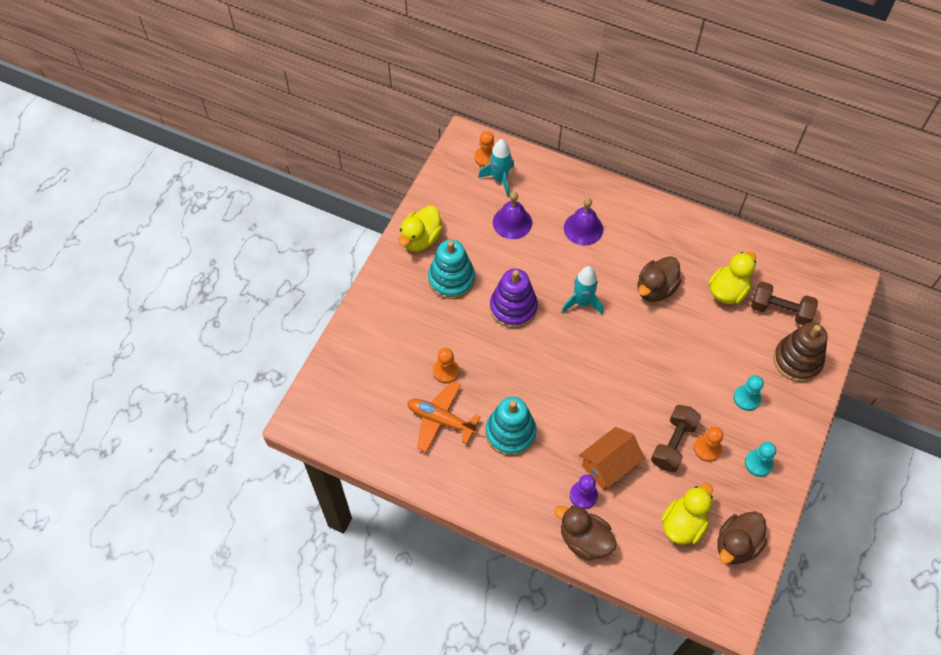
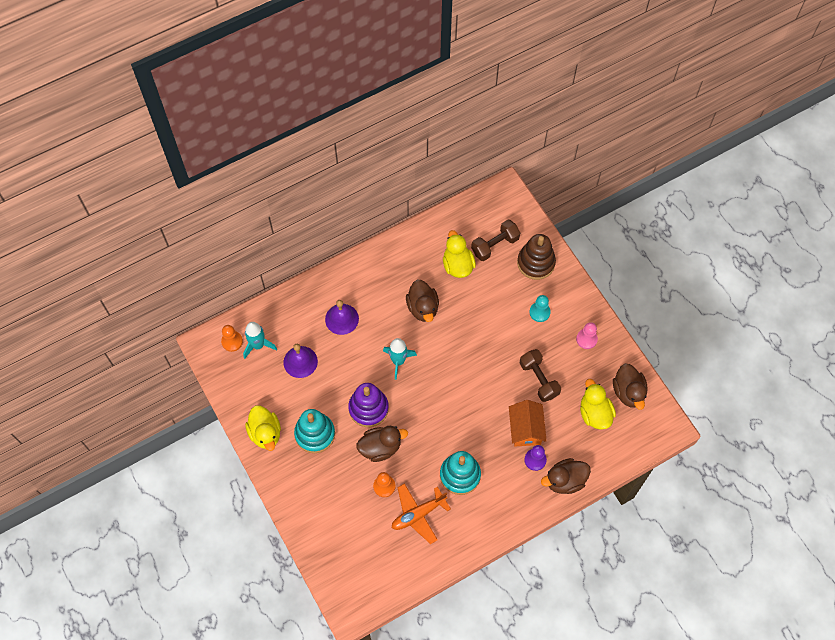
camera: 55 degrees left, 5 degrees up
(482, 343) = (380, 447): none -> brown duck
(707, 448) = (556, 361): orange pawn -> none
(758, 463) = (586, 339): turquoise pawn -> pink pawn

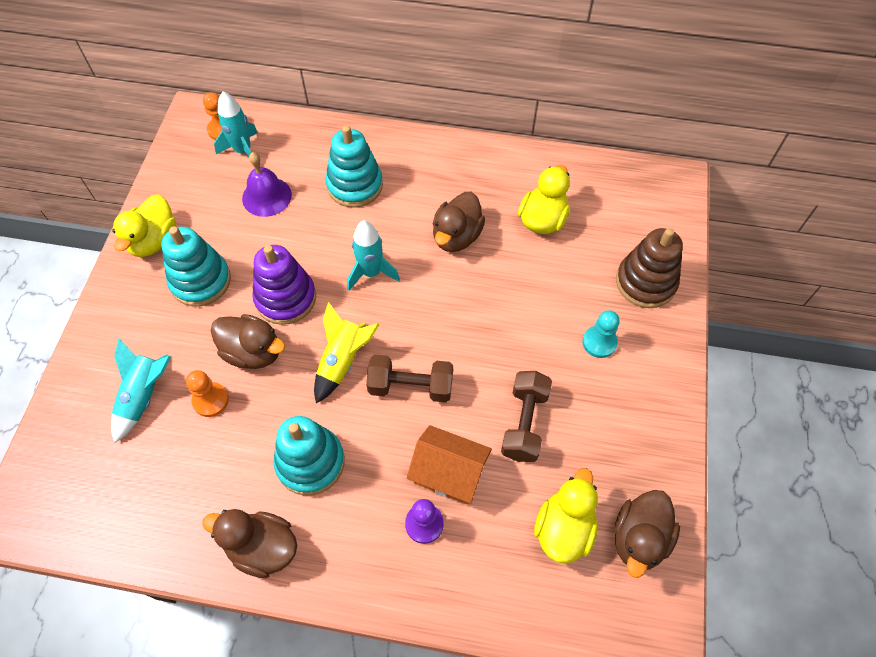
camera: 40 degrees right, 5 degrees down
(342, 319) = (355, 185): purple bell -> turquoise stacking toy
(350, 511) = (144, 396): none -> turquoise rocket
(418, 514) = (213, 468): orange plane -> none
(428, 417) = (342, 361): none -> yellow rocket
(495, 245) = (609, 229): brown dumbbell -> brown dumbbell (411, 386)
(525, 429) = (449, 473): orange house -> orange house turned 75 degrees clockwise
(565, 480) = (438, 588): brown duck -> brown duck (262, 548)
(586, 339) = (636, 421): pink pawn -> none

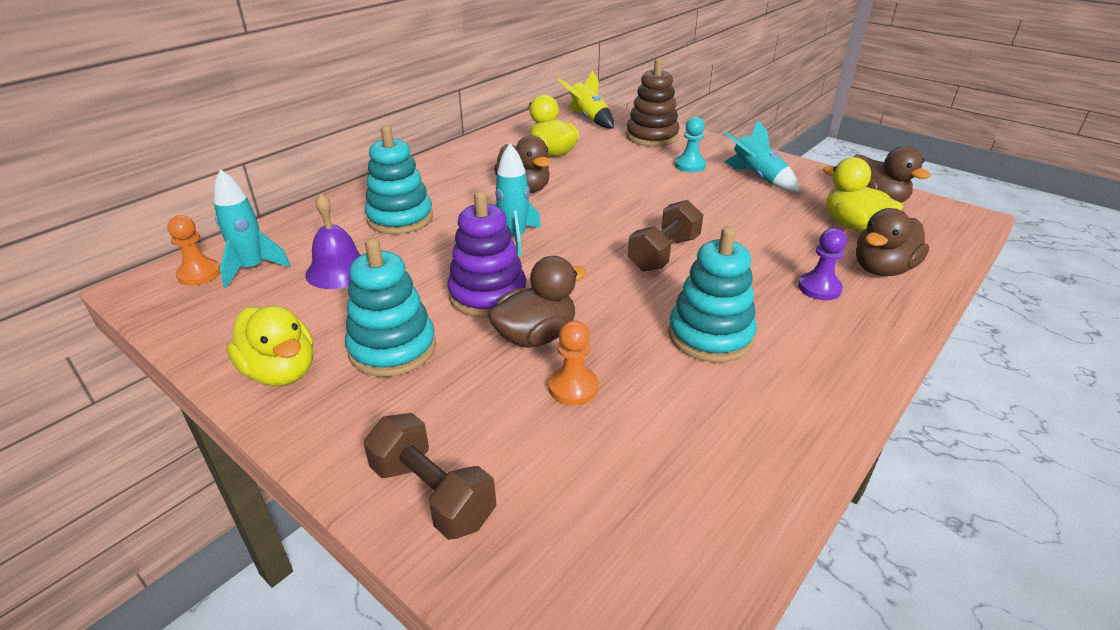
camera: 60 degrees left, 25 degrees down
(144, 396) = (517, 447): turquoise rocket -> turquoise rocket (757, 177)
(262, 548) = (802, 401): brown duck -> brown duck (882, 269)
(342, 361) = (602, 282): yellow rocket -> yellow rocket (588, 118)
(449, 473) = (771, 260): orange house -> none
(524, 423) = (743, 213): brown dumbbell -> brown dumbbell (433, 494)

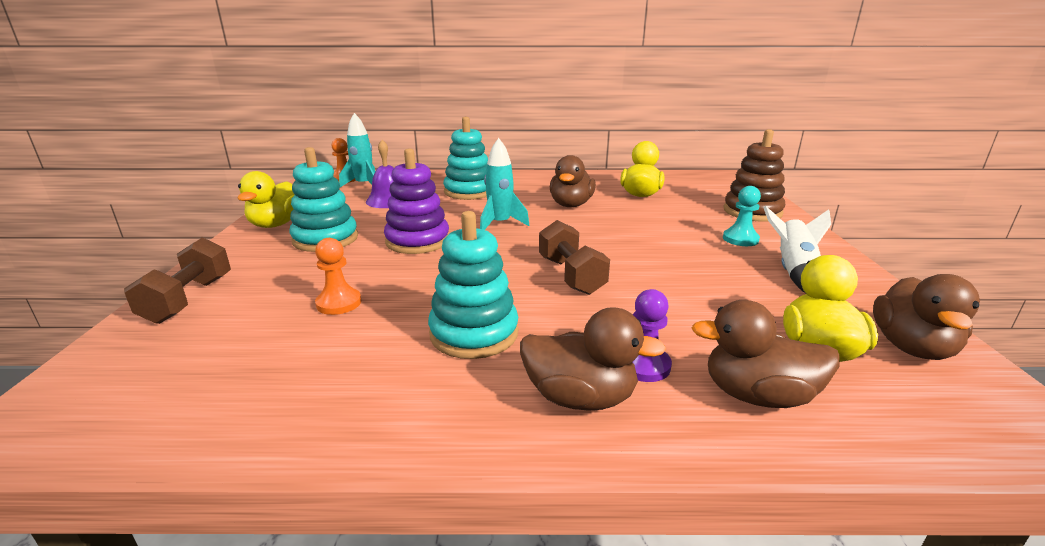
camera: 50 degrees right, 10 degrees down
(535, 336) = (387, 271): brown duck -> brown duck (580, 397)
(588, 118) = (722, 186): yellow rocket -> none
(664, 254) = (571, 275): brown dumbbell -> brown dumbbell turned 75 degrees clockwise
(757, 177) = (793, 271): turquoise rocket -> white rocket

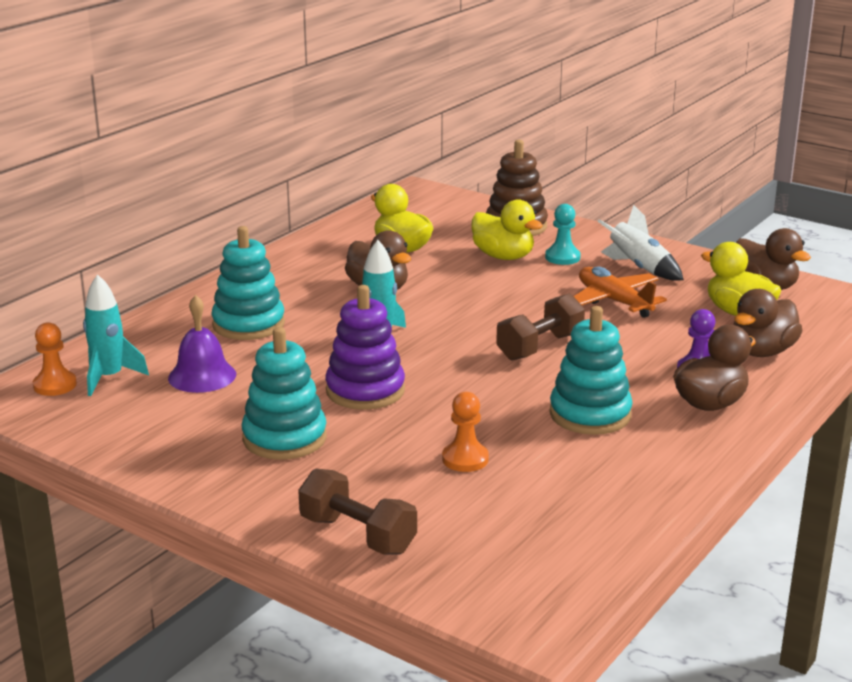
camera: 55 degrees left, 0 degrees up
(276, 224) = (184, 460): yellow duck -> yellow duck (503, 256)
(571, 275) = (540, 347): brown dumbbell -> brown dumbbell turned 60 degrees counterclockwise
(708, 280) = (614, 301): none -> orange plane

